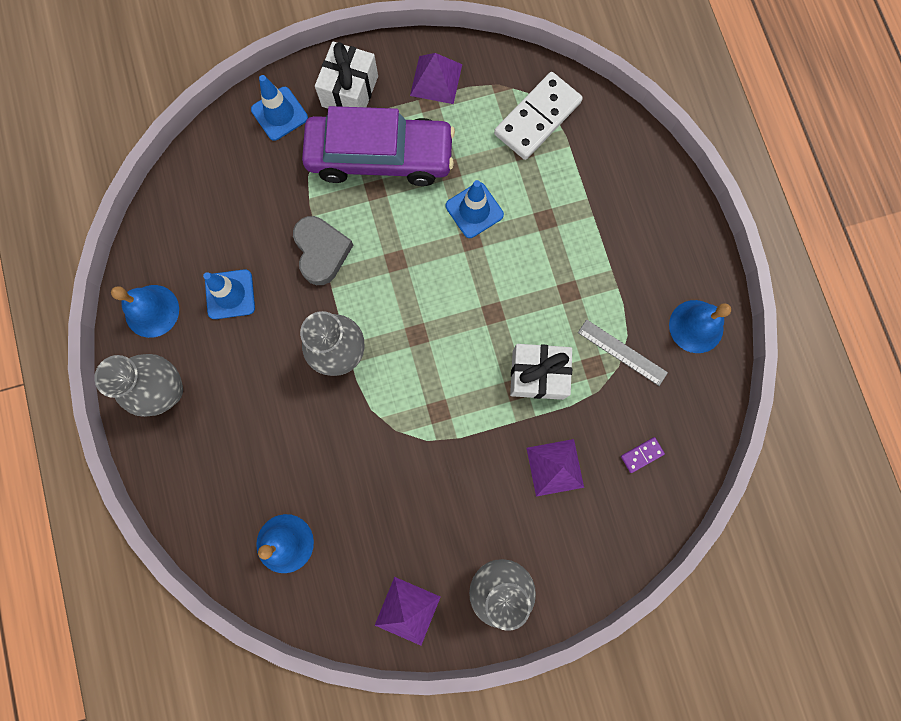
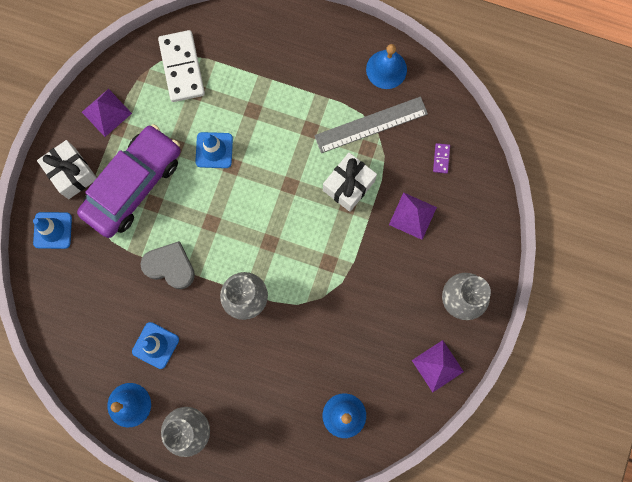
camera: 55 degrees left, 0 degrees up
(622, 352) = (371, 125): grey ruler -> grey ruler, size x1.58

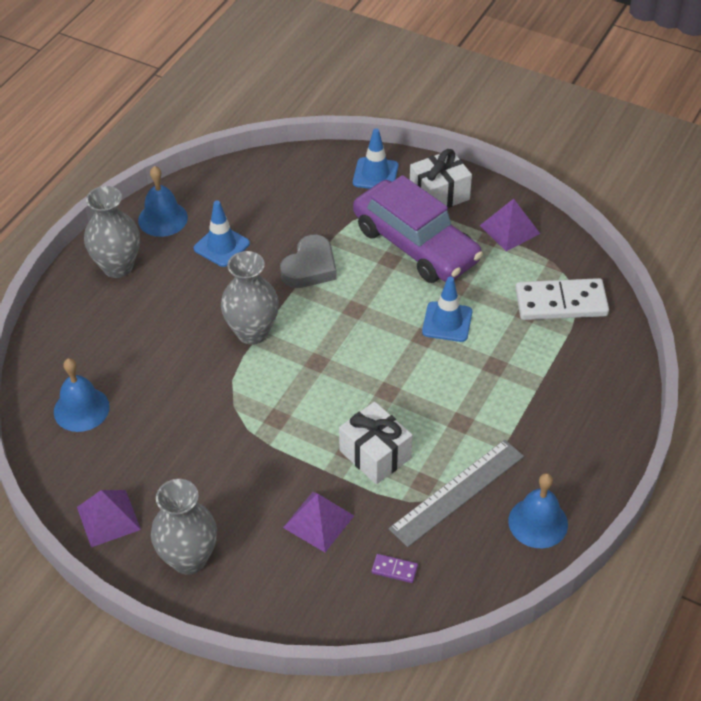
camera: 100 degrees right, 30 degrees down
(371, 125) = (457, 492): grey ruler -> grey ruler turned 60 degrees clockwise

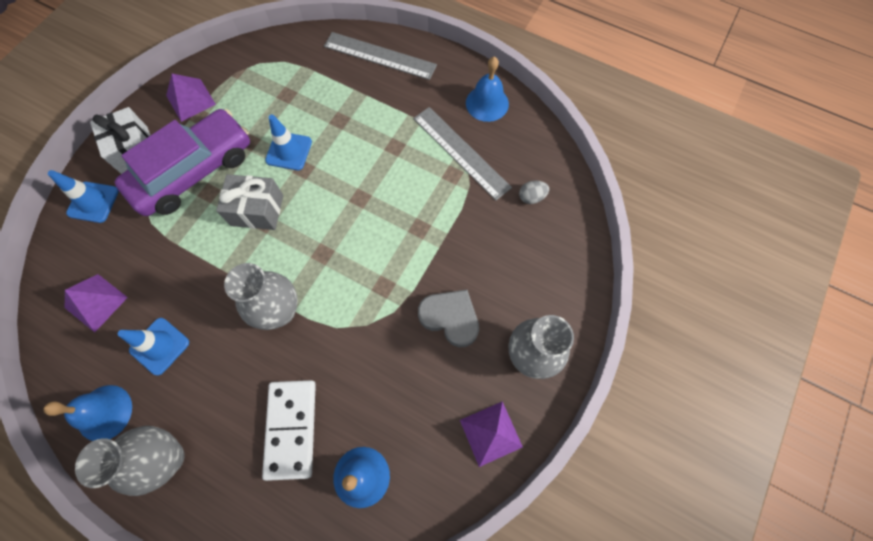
camera: 90 degrees left, 20 degrees up
(310, 267) = (205, 260): grey heart -> grey heart (450, 318)
(318, 521) = (490, 251): purple pyramid -> purple pyramid (96, 302)
(369, 302) = (257, 210): none -> grey gift
(375, 454) = (424, 208): white gift -> none
(394, 569) = (531, 197): purple domino -> grey egg
(561, 303) = (279, 71): white domino -> white domino (291, 429)
(600, 401) = (379, 56): none -> grey ruler

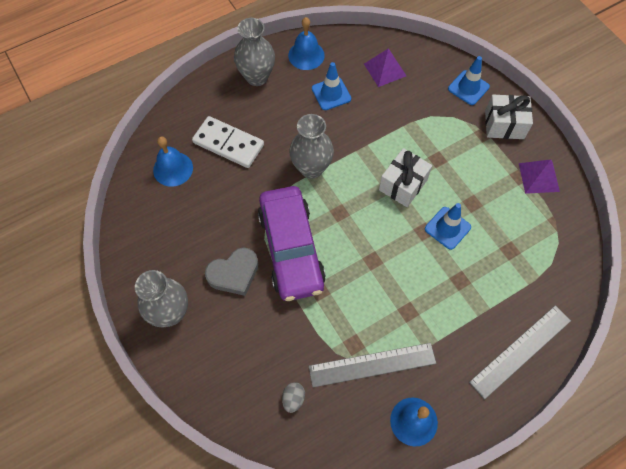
camera: 120 degrees right, 5 degrees down
(194, 171) = (462, 156): purple car -> purple car (291, 249)
(257, 210) = (403, 185): grey gift -> white gift
(491, 433) = (141, 256): purple pyramid -> none

